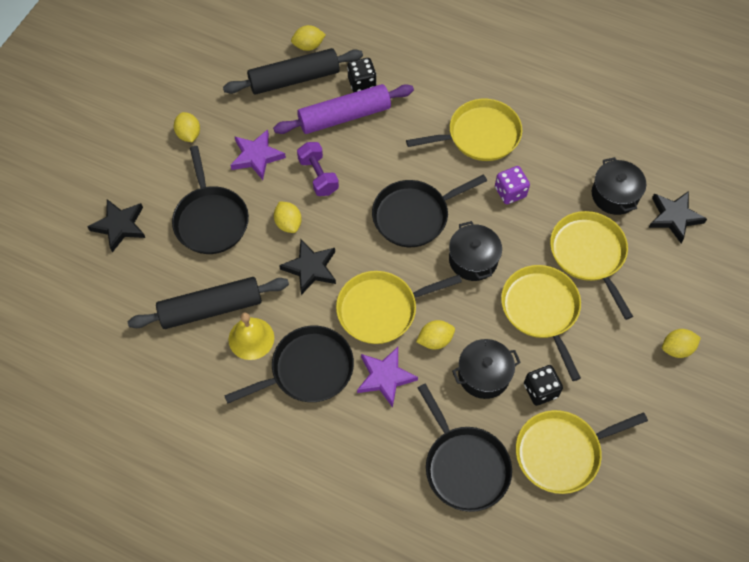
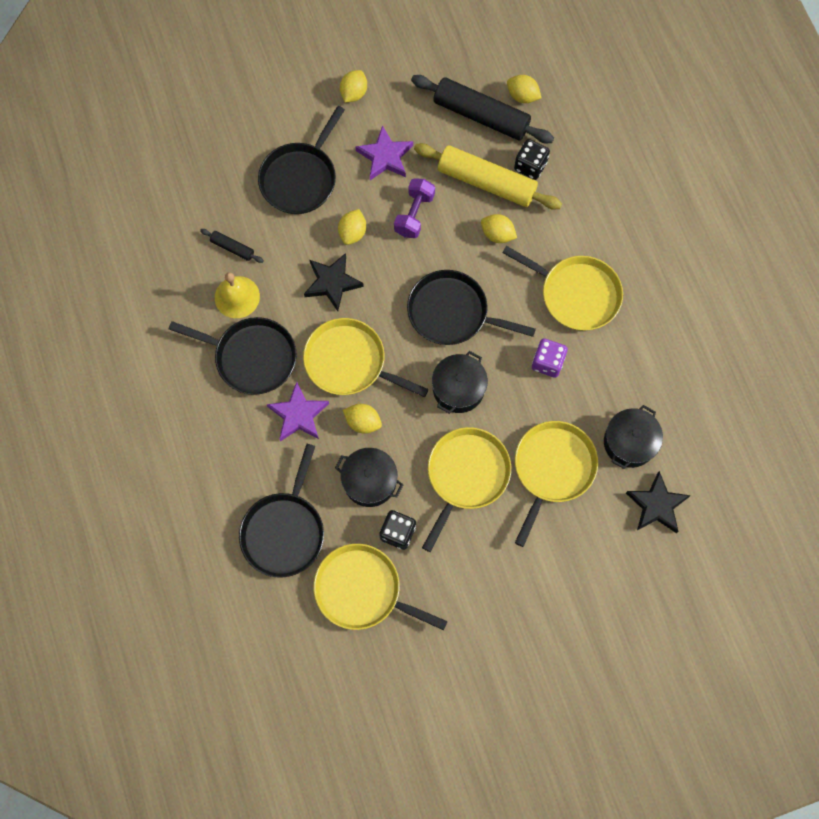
camera: 45 degrees right, 10 degrees up
(119, 226) = (233, 125): black star -> none
(211, 308) = (232, 248): black rolling pin -> black rolling pin, size x0.45
(344, 116) = (486, 182): purple rolling pin -> yellow rolling pin
(677, 348) = (535, 603): yellow lemon -> yellow lemon (497, 234)

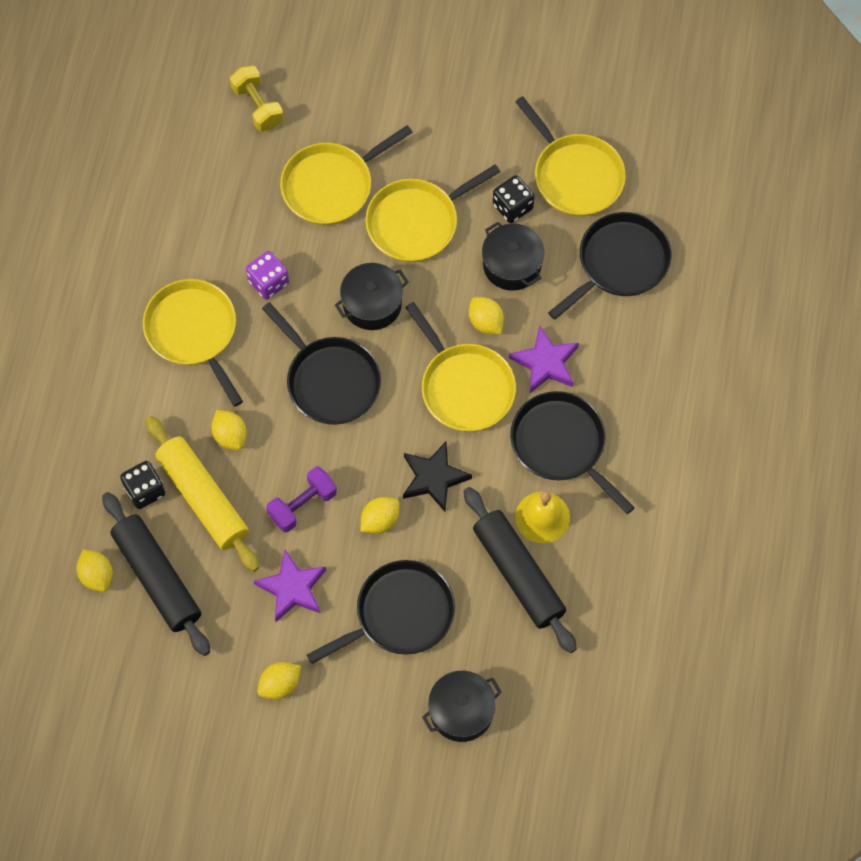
camera: 150 degrees left, 5 degrees down
(232, 248) = (518, 574): black rolling pin -> black rolling pin, size x2.23
(629, 442) = (243, 170): black pot -> black pot (461, 711)
(656, 505) = (258, 106): black star -> yellow dumbbell

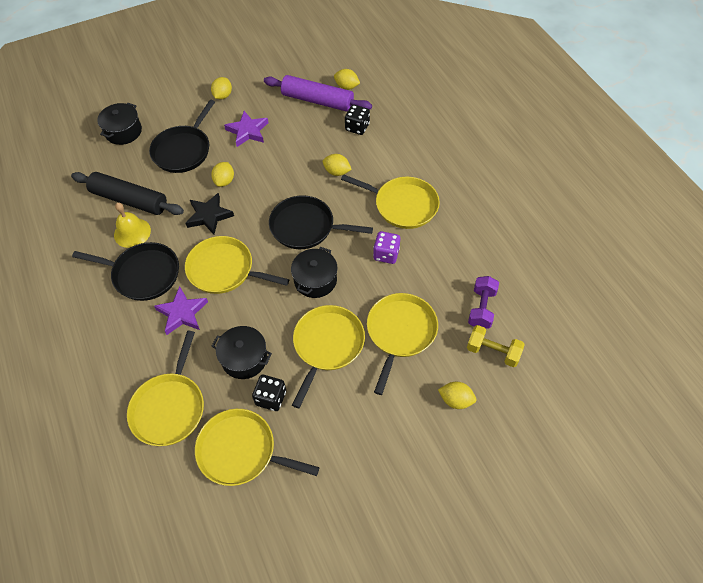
camera: 145 degrees right, 10 degrees down
(157, 577) = (317, 101): black rolling pin -> purple rolling pin
(203, 498) = (325, 140): yellow rolling pin -> none
(302, 505) = (271, 165): purple dumbbell -> purple dumbbell (481, 308)
(485, 322) = (237, 313): yellow lemon -> yellow lemon (455, 400)
(619, 263) = (170, 407): black pan -> yellow pan

